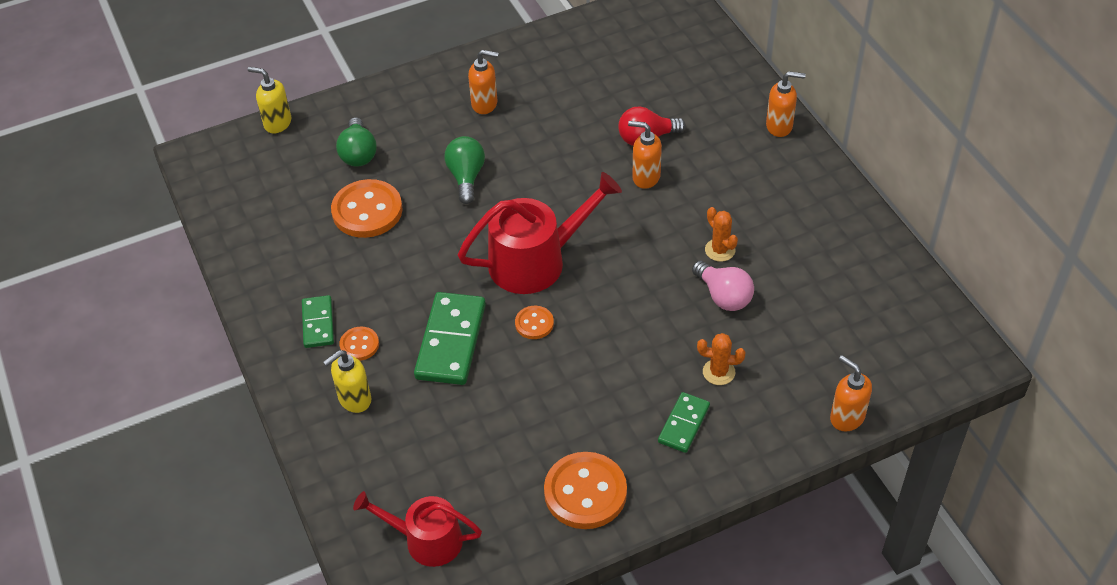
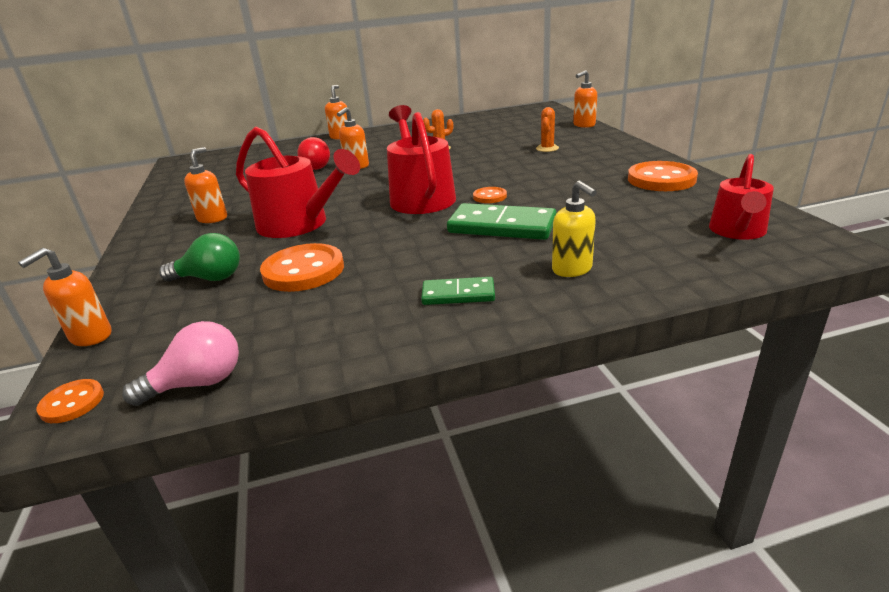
camera: 80 degrees left, 20 degrees down
(277, 123) = (90, 337): yellow soap dispenser -> orange soap dispenser
(359, 345) = (496, 269): orange button -> orange button (72, 403)
(466, 177) = (299, 224): green light bulb -> red watering can
(684, 424) = (592, 156): green domino -> none
(723, 296) = (481, 148): pink light bulb -> pink light bulb (198, 383)

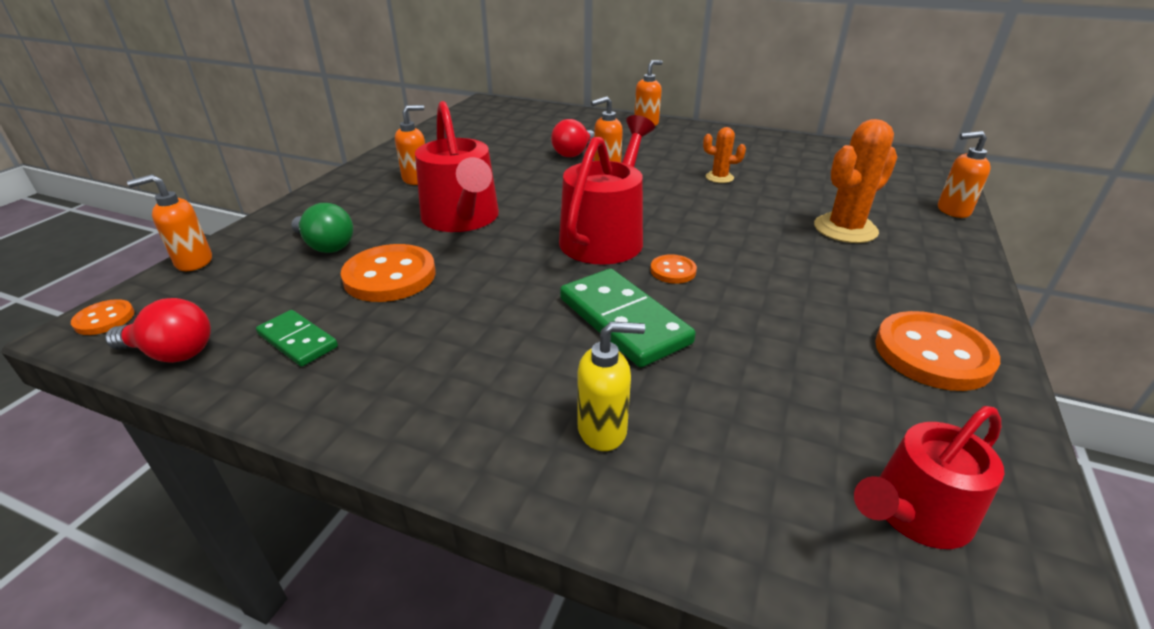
camera: 35 degrees right, 5 degrees up
(198, 383) = (172, 353): pink light bulb -> red light bulb
(458, 294) = (453, 387): green domino -> green domino (297, 341)
(547, 148) = (845, 229): orange cactus -> orange cactus, size x1.84
(572, 269) = (603, 430): yellow soap dispenser -> yellow soap dispenser turned 105 degrees counterclockwise

